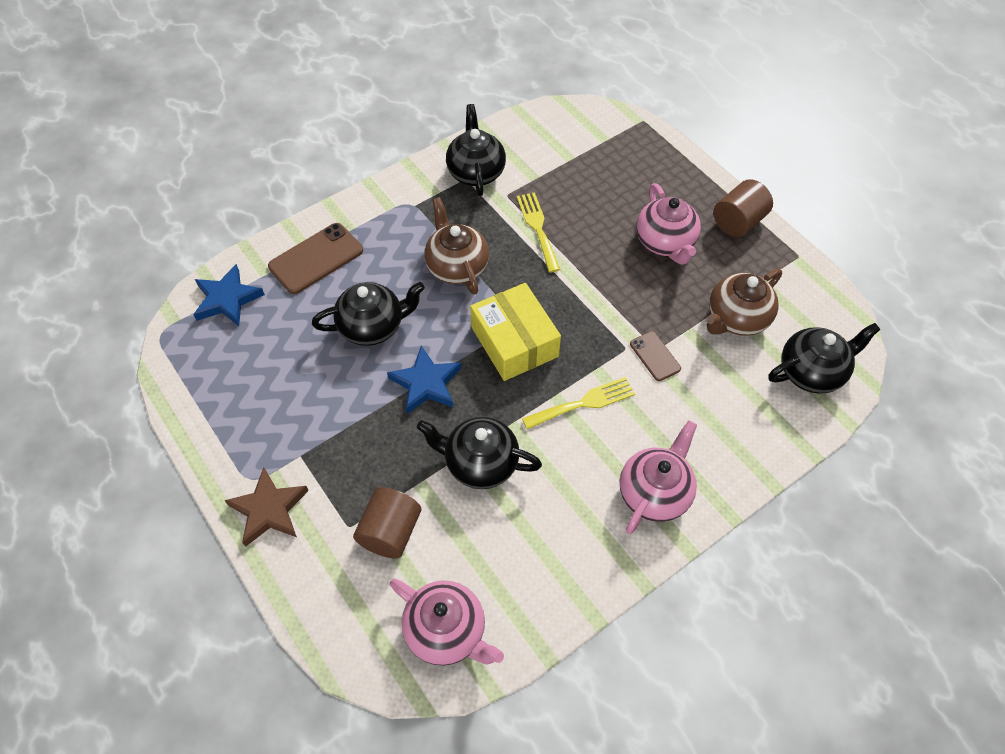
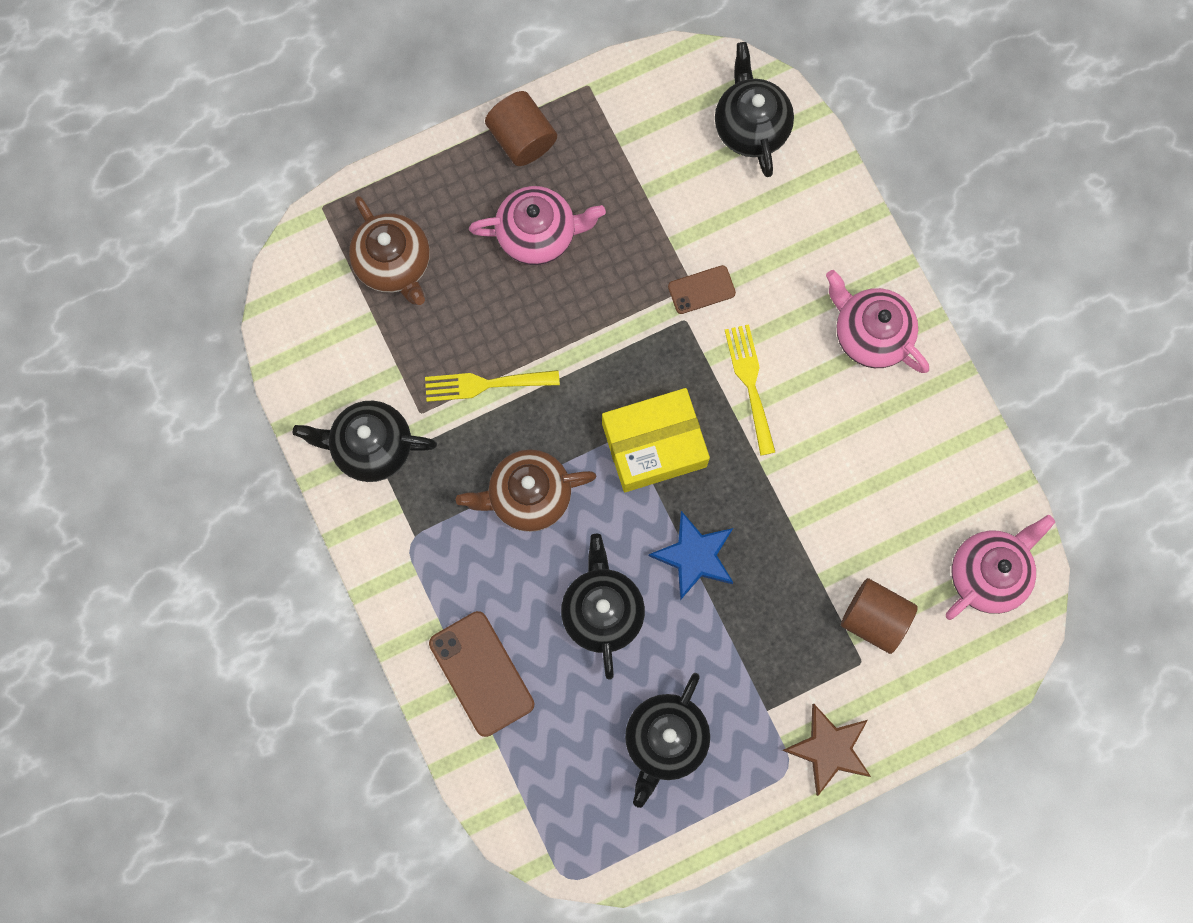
camera: 80 degrees left, 20 degrees up
(227, 299) = (527, 792): blue star -> none
(480, 463) = (807, 511): black teapot -> black teapot (665, 740)
(736, 318) = (665, 184): brown teapot -> brown teapot (394, 263)

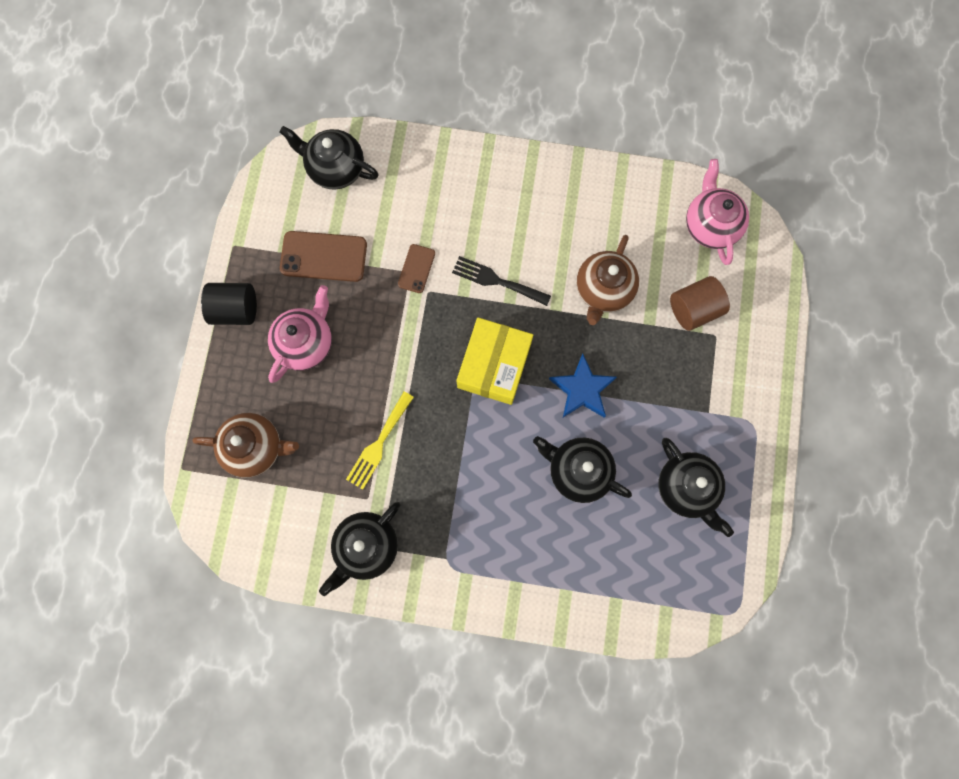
camera: 55 degrees left, 0 degrees up
(481, 673) = (566, 577): brown phone -> brown phone (323, 256)
(522, 138) = (236, 310): brown cylinder -> black cylinder
(528, 496) = (471, 466): brown teapot -> brown teapot (603, 290)
(750, 383) = (496, 280): yellow fork -> black fork
(828, 749) = (756, 392): brown star -> none
(870, 334) = (517, 190): pink teapot -> none

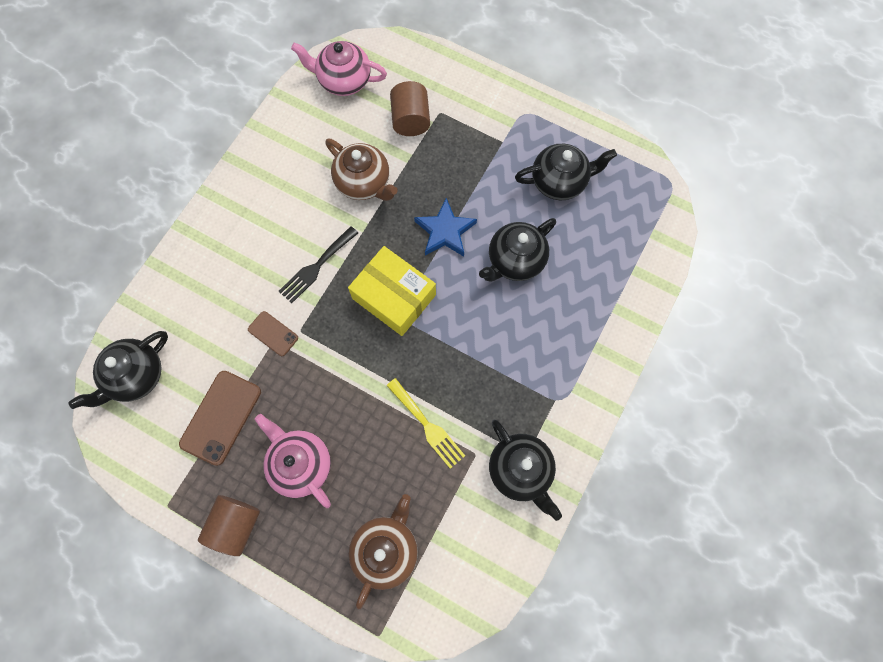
camera: 70 degrees left, 5 degrees down
(236, 310) = (236, 525): black cylinder -> brown cylinder

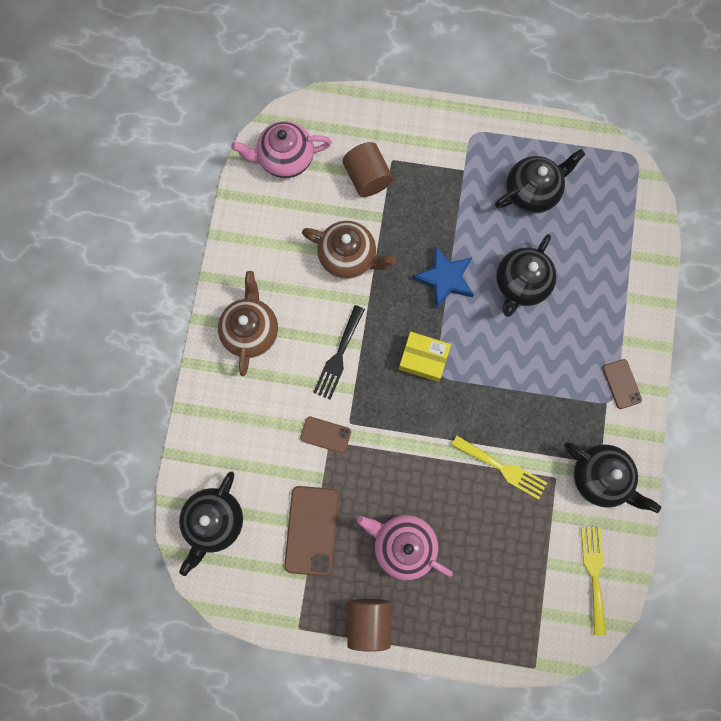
camera: 20 degrees left, 5 degrees up
(386, 549) = (510, 591): brown teapot -> brown teapot (251, 331)
(394, 296) = (423, 359): yellow box -> yellow box, size x0.66
(476, 563) = (594, 573): none -> yellow fork
(577, 387) = (621, 384): none -> brown phone

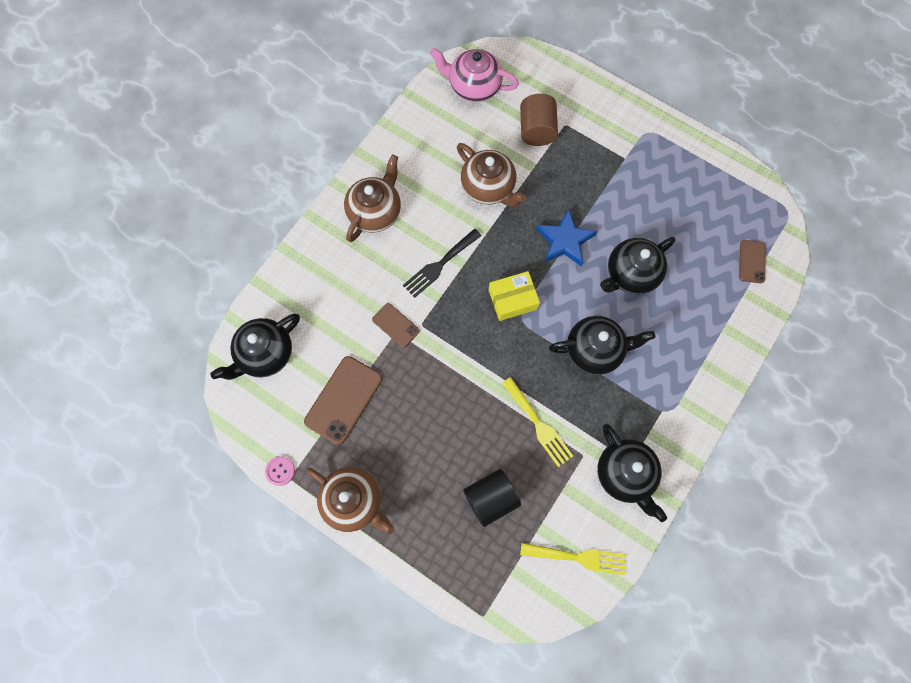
camera: 25 degrees right, 5 degrees down
(286, 626) = (280, 471): none -> pink button
(368, 621) = (354, 501): brown cylinder -> brown teapot
(403, 545) = (417, 450): pink teapot -> none
(423, 359) = (512, 299): yellow box -> yellow box turned 60 degrees counterclockwise
(491, 558) = (490, 498): none -> black cylinder
(532, 192) = (678, 201): black teapot -> black teapot (595, 350)
(594, 573) = (578, 557): yellow fork -> yellow fork turned 75 degrees clockwise
(621, 384) = (684, 400): brown phone -> brown phone (752, 261)

